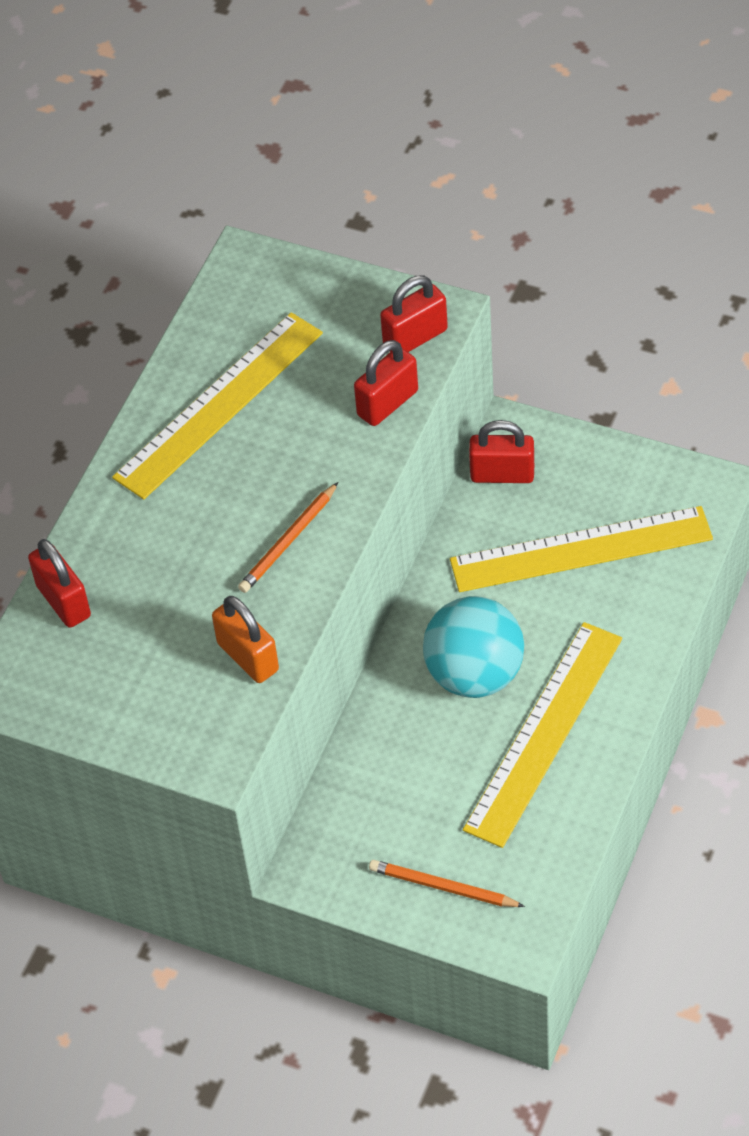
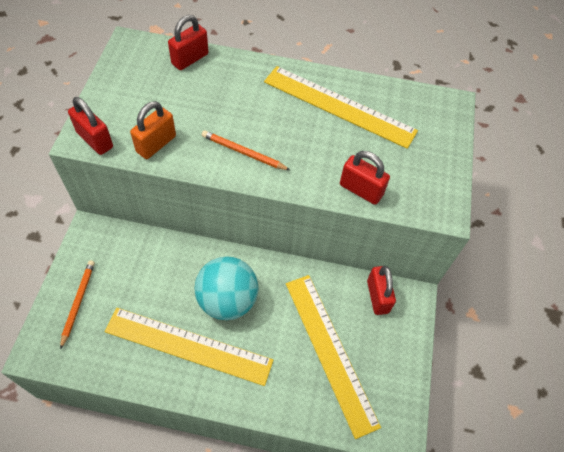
camera: 70 degrees right, 5 degrees up
(415, 337) = (419, 198): red padlock -> red padlock (95, 140)

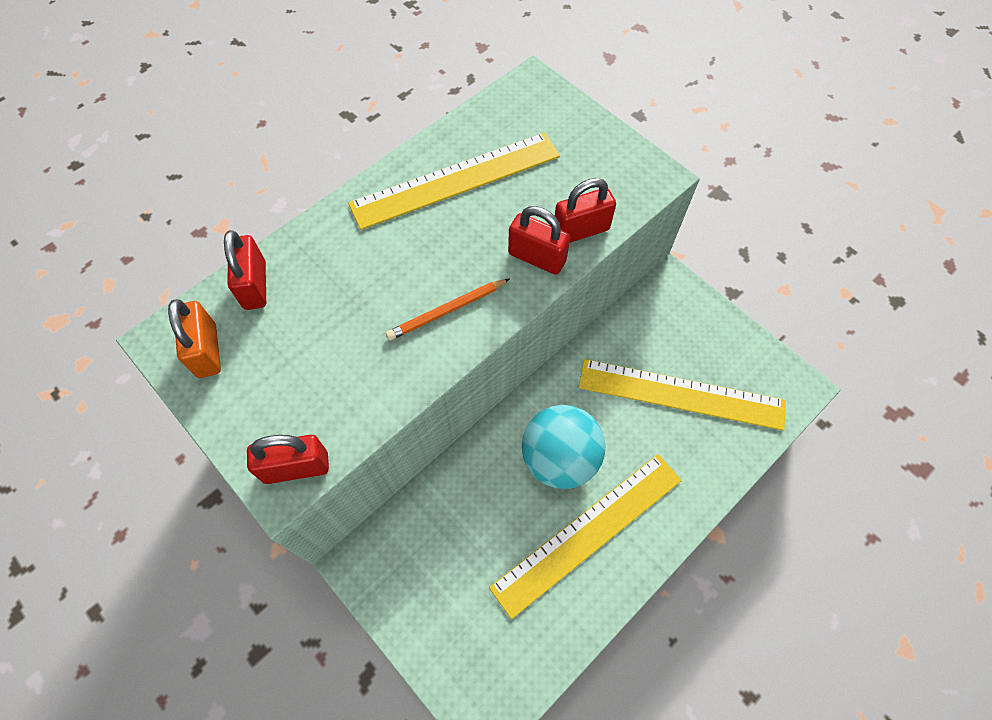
camera: 50 degrees left, 5 degrees up
(78, 302) = (451, 631): orange pencil -> none
(156, 144) = (360, 398): orange padlock -> orange padlock (207, 351)
(377, 297) = (649, 312): red padlock -> red padlock (537, 257)

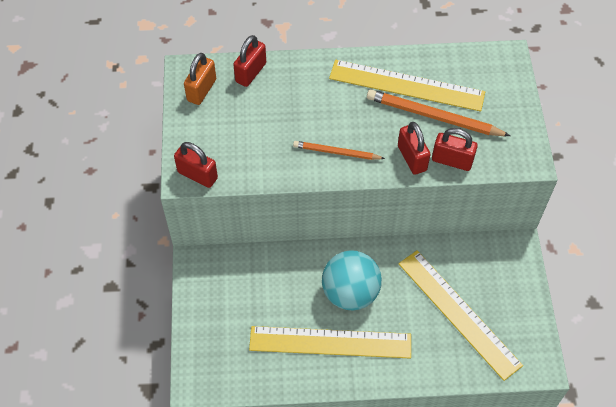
camera: 40 degrees right, 5 degrees down
(517, 195) = (434, 116): none -> orange pencil

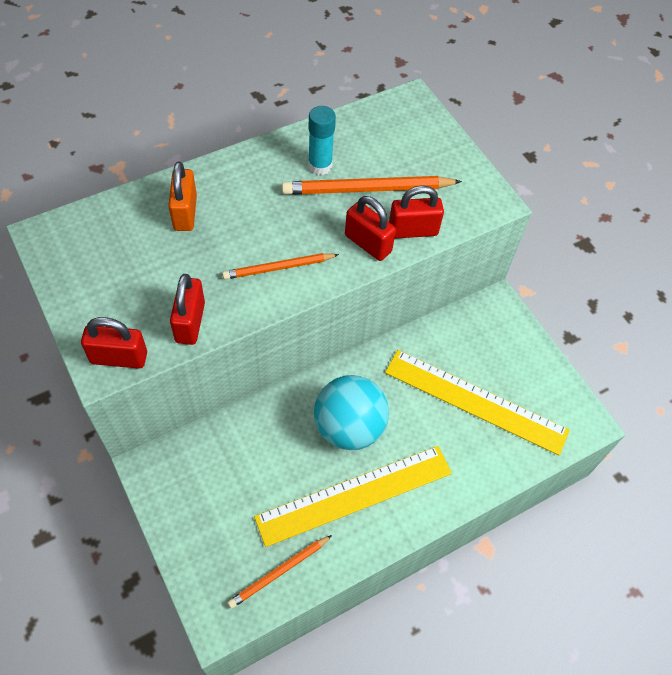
camera: 30 degrees left, 0 degrees up
(201, 90) = (75, 252): orange padlock -> orange padlock (185, 213)
(250, 72) = (128, 210): red padlock -> red padlock (190, 322)
(251, 371) = (279, 572): none -> orange pencil
(406, 86) = (320, 166): yellow ruler -> turquoise glue stick

